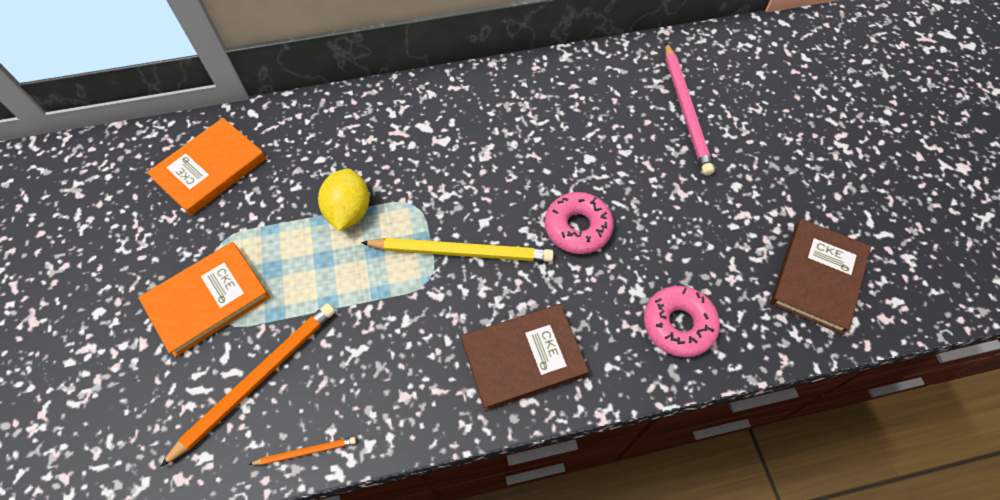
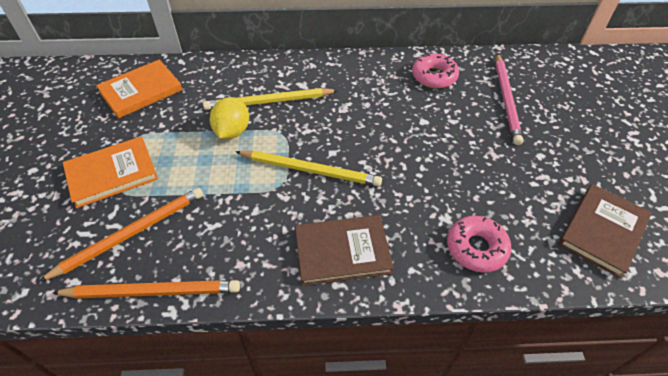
camera: 10 degrees right, 10 degrees down
(305, 452) = (152, 291): orange pencil -> orange pencil, size x2.12
(387, 159) = (269, 102): none -> yellow pencil
(577, 228) = (405, 166): pink donut -> pink donut (434, 76)

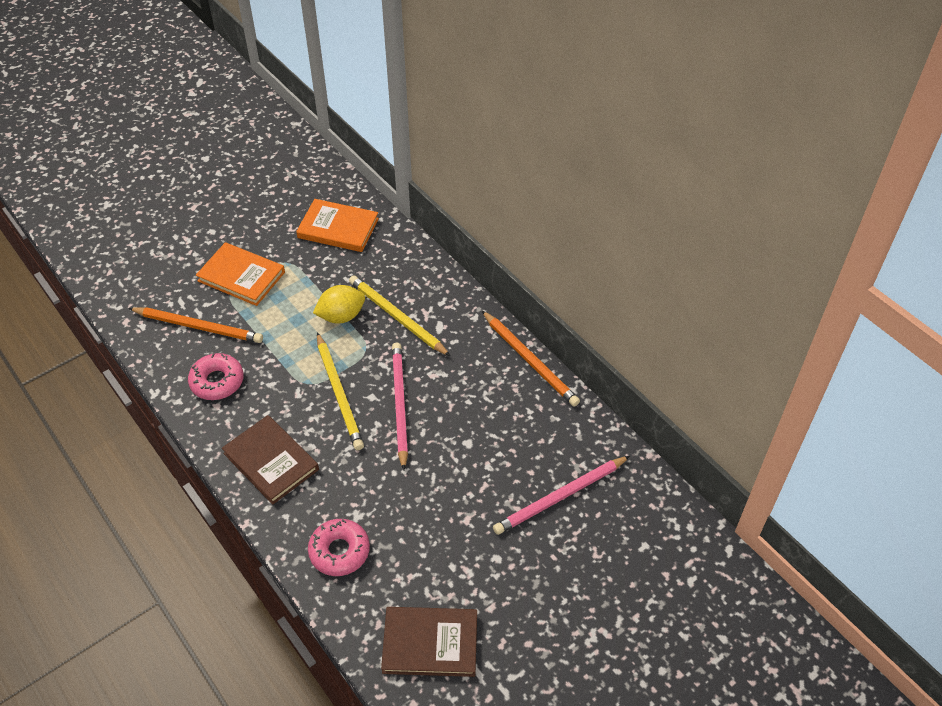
camera: 55 degrees right, 0 degrees up
(152, 291) = (162, 371): orange pencil -> orange pencil (529, 360)
(356, 140) = (399, 405): none -> pink pencil
(434, 76) = (543, 420): pink donut -> pink donut (217, 381)

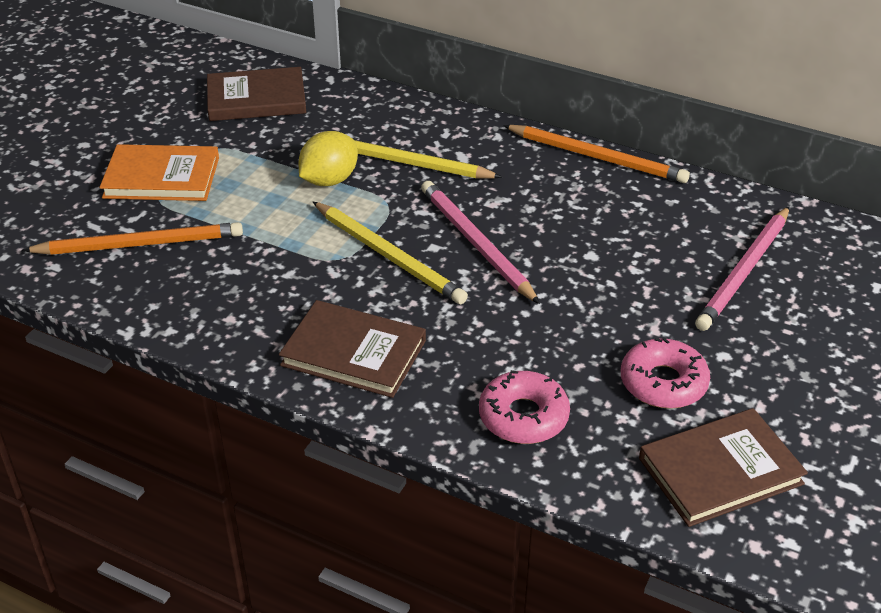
camera: 25 degrees left, 10 degrees down
(217, 381) = (211, 293): pink donut -> pink donut (663, 383)
(338, 228) = (256, 99): orange book -> brown book

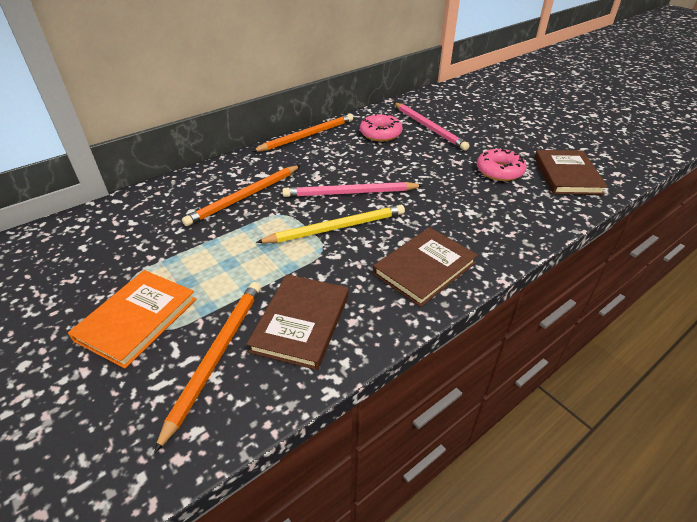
camera: 65 degrees left, 0 degrees up
(256, 99) = (95, 240): brown book -> brown book (301, 323)
(329, 180) = (233, 231): yellow lemon -> none
(402, 162) = (245, 197): yellow pencil -> orange pencil
(523, 416) = (510, 219): pink donut -> pink donut (380, 133)

